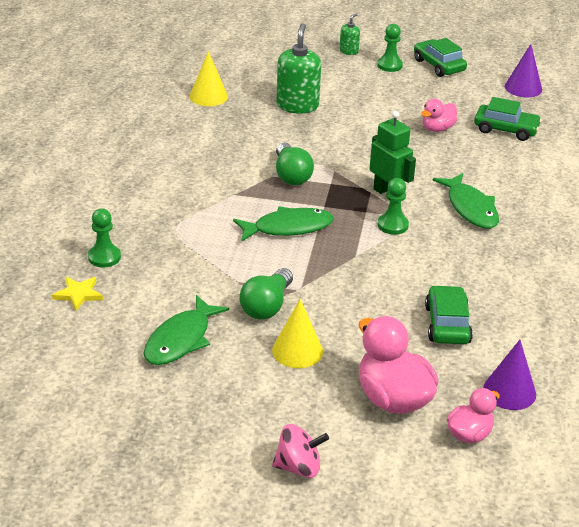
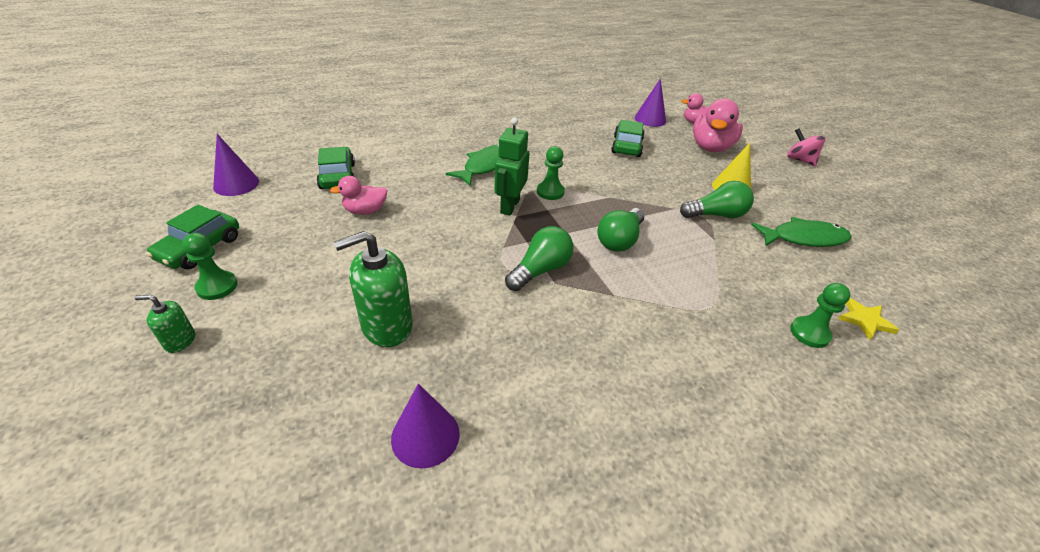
camera: 125 degrees left, 5 degrees up
(208, 96) = (425, 436): yellow cone -> purple cone
(288, 228) = (619, 240): green fish -> green light bulb
(437, 129) = (365, 211): pink duck -> pink duck turned 150 degrees clockwise
(447, 324) = (626, 146): green car -> green car turned 135 degrees clockwise

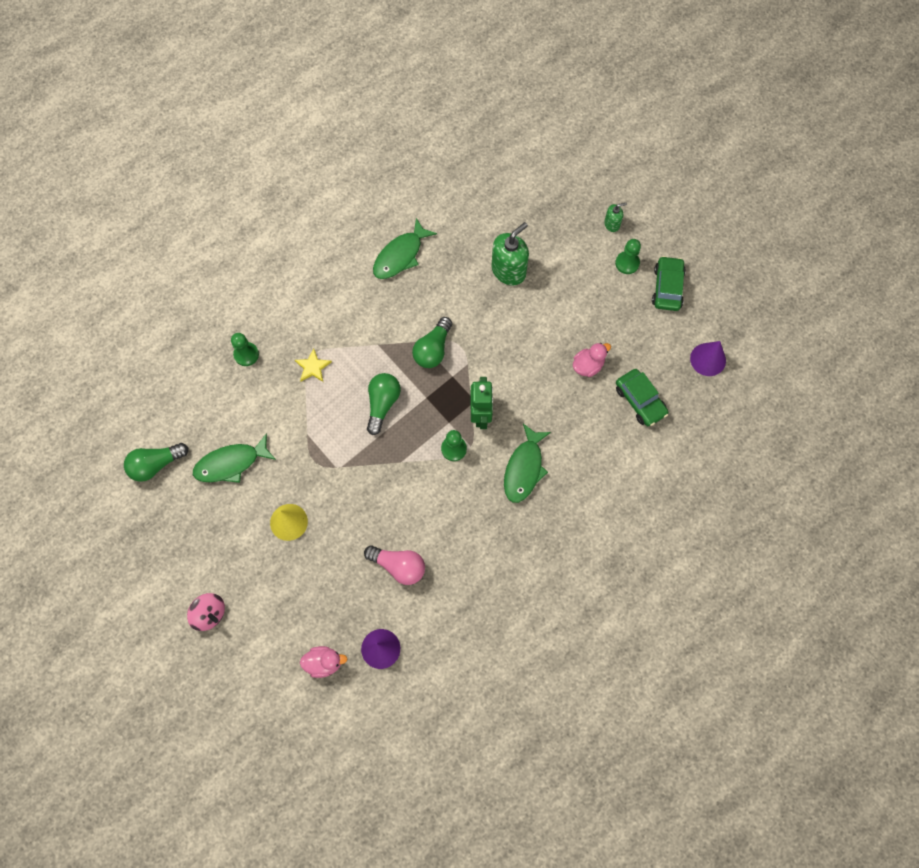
camera: 165 degrees right, 30 degrees up
(425, 436) = (454, 218): purple cone -> none
(547, 399) = (400, 255): none -> green fish
(626, 146) = (399, 566): green car -> pink light bulb
(710, 147) = (307, 602): pink duck -> none
(716, 215) = (304, 470): green light bulb -> green light bulb (156, 464)
(864, 320) = (205, 380): yellow star -> yellow star (313, 367)

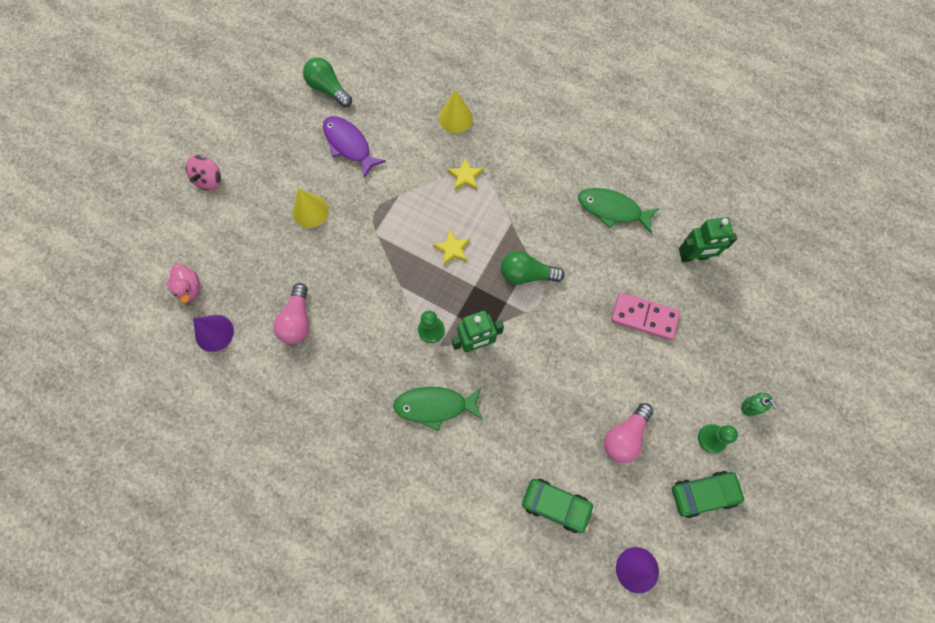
camera: 70 degrees right, 0 degrees up
(231, 463) = (349, 145): green fish -> purple fish
(246, 354) = (455, 118): green pawn -> yellow cone
(382, 404) = (452, 249): green light bulb -> yellow star
(470, 210) = (693, 256): none -> green robot
(508, 270) = (644, 317): green soap dispenser -> pink domino
(588, 365) = (573, 434): pink duck -> none
(603, 327) = (625, 436): none -> pink light bulb
(640, 400) = (556, 505): green car -> green car turned 105 degrees counterclockwise

